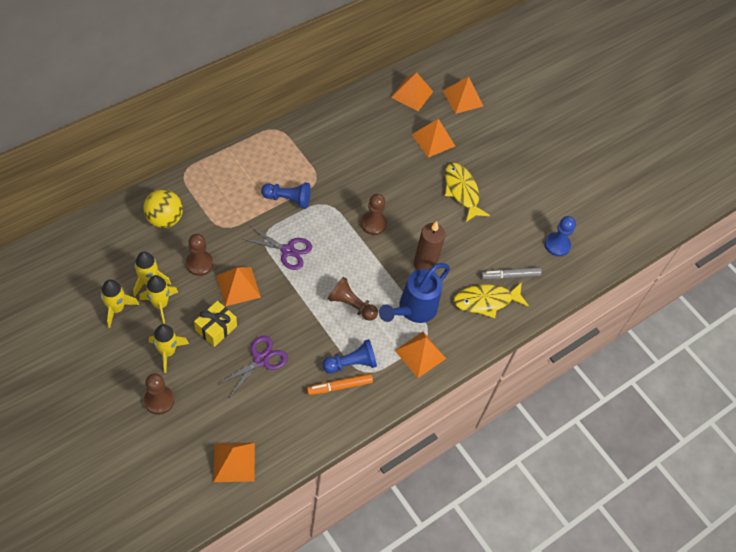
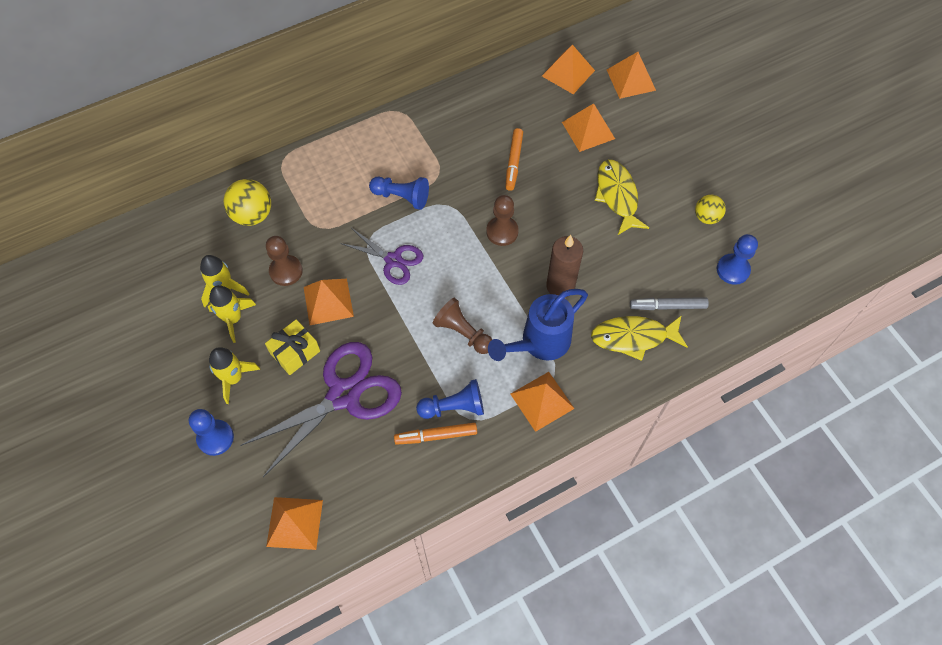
camera: 15 degrees right, 5 degrees up
(117, 308) = (182, 321): yellow rocket -> none
(159, 400) = (215, 438): brown pawn -> blue pawn
(261, 360) = (344, 395): purple scissors -> purple scissors, size x1.77
(376, 168) = (514, 162): none -> orange marker
(533, 205) = (706, 217): none -> yellow ball

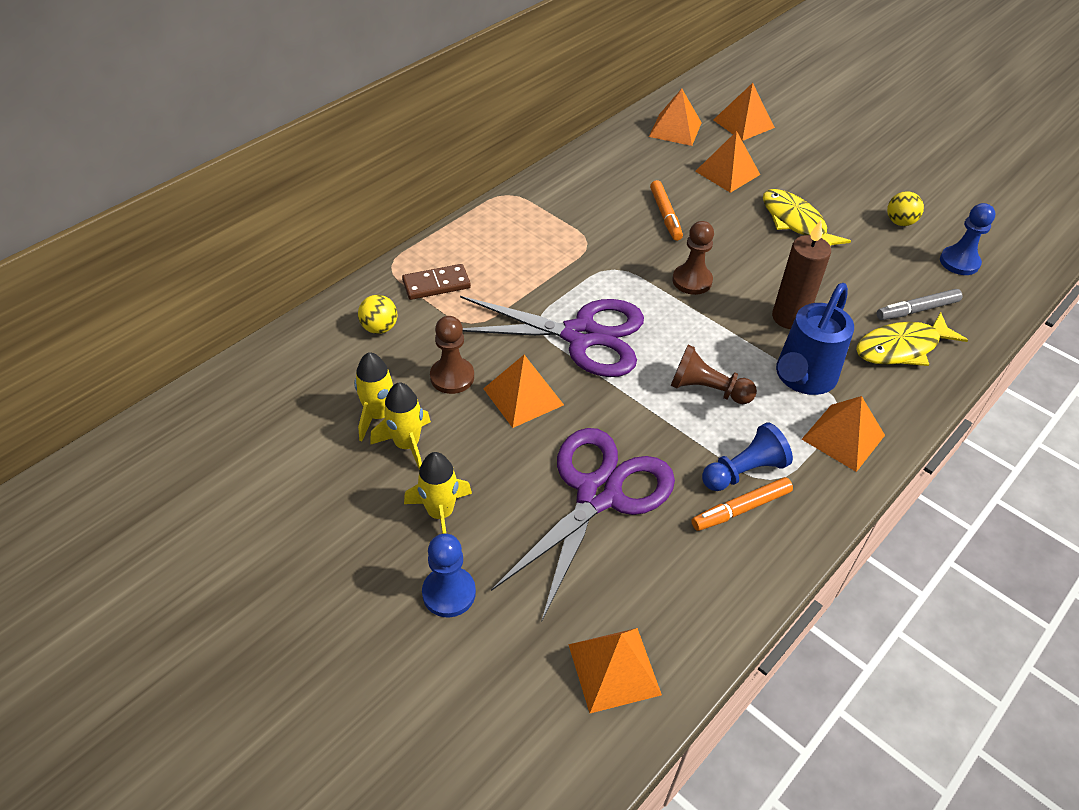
camera: 20 degrees left, 15 degrees down
(252, 215) = (379, 328): yellow ball -> yellow ball, size x0.64
(295, 352) = (509, 462): yellow gift -> none
(308, 185) = (436, 284): none -> brown domino
(393, 260) = (581, 336): purple scissors -> purple scissors, size x1.77
(401, 197) = (556, 272): blue pawn -> none

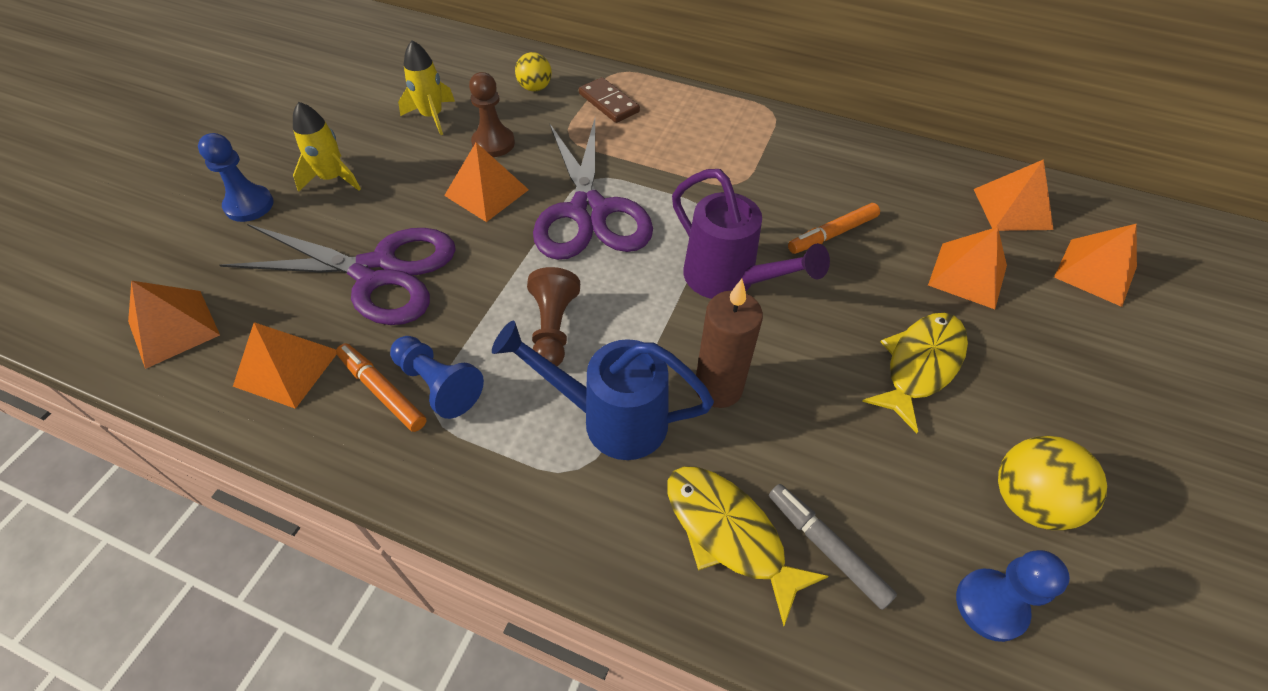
camera: 70 degrees right, 5 degrees up
(407, 445) = (403, 140): yellow rocket -> none
(692, 281) = (729, 281): brown pawn -> purple watering can
(843, 437) = (525, 479): orange pyramid -> orange pyramid (287, 368)
(899, 222) = (1028, 501): yellow ball -> yellow ball, size x1.56

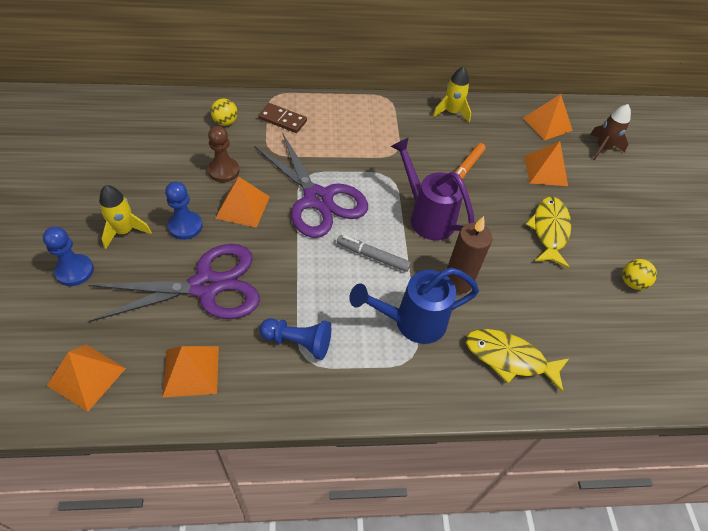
camera: 30 degrees left, 0 degrees up
(382, 391) = (266, 360): orange marker -> none
(432, 116) = (166, 164): yellow rocket -> yellow rocket (451, 112)
(553, 328) = (344, 281): brown pawn -> none
(729, 281) = (426, 216): purple watering can -> purple watering can turned 150 degrees counterclockwise
(826, 547) = (558, 345): grey marker -> grey marker (372, 256)
(990, 605) = (641, 341): blue pawn -> blue pawn (185, 226)
(1028, 501) = (632, 283): yellow ball -> yellow ball, size x0.64
(1095, 271) = (602, 148): orange pyramid -> brown rocket

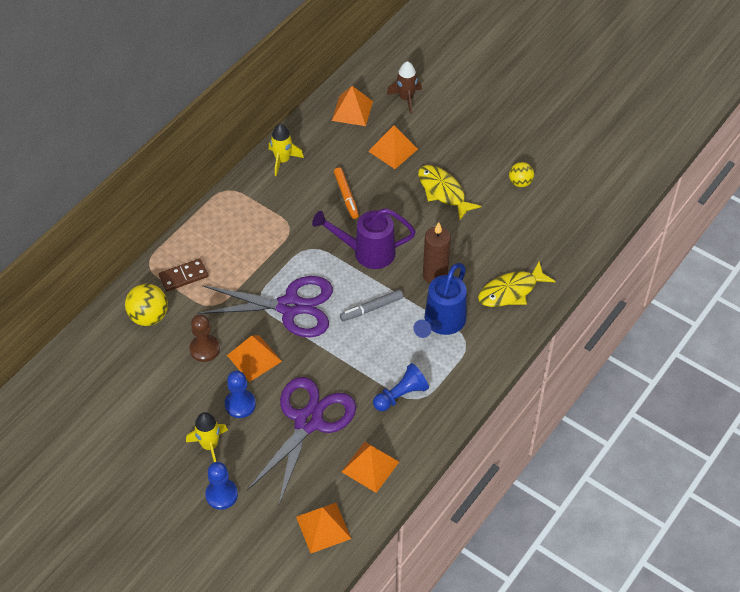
camera: 45 degrees left, 0 degrees up
(225, 122) = (149, 317): yellow ball -> yellow ball, size x1.56

